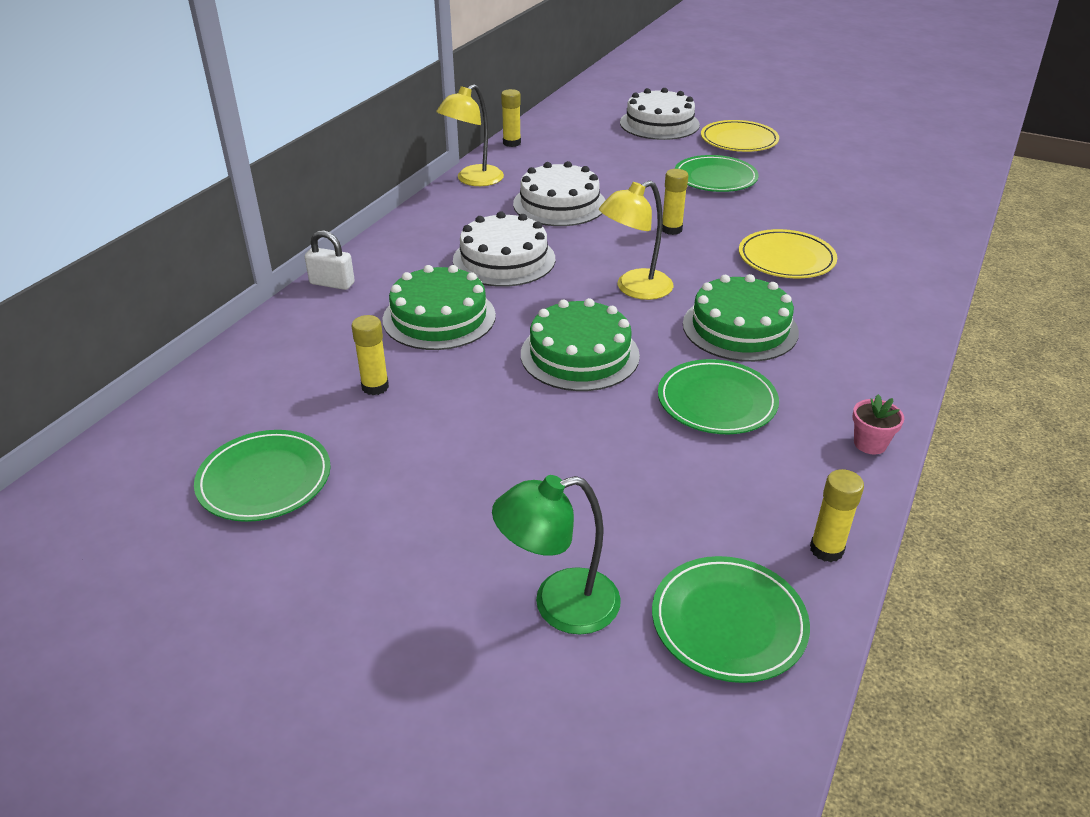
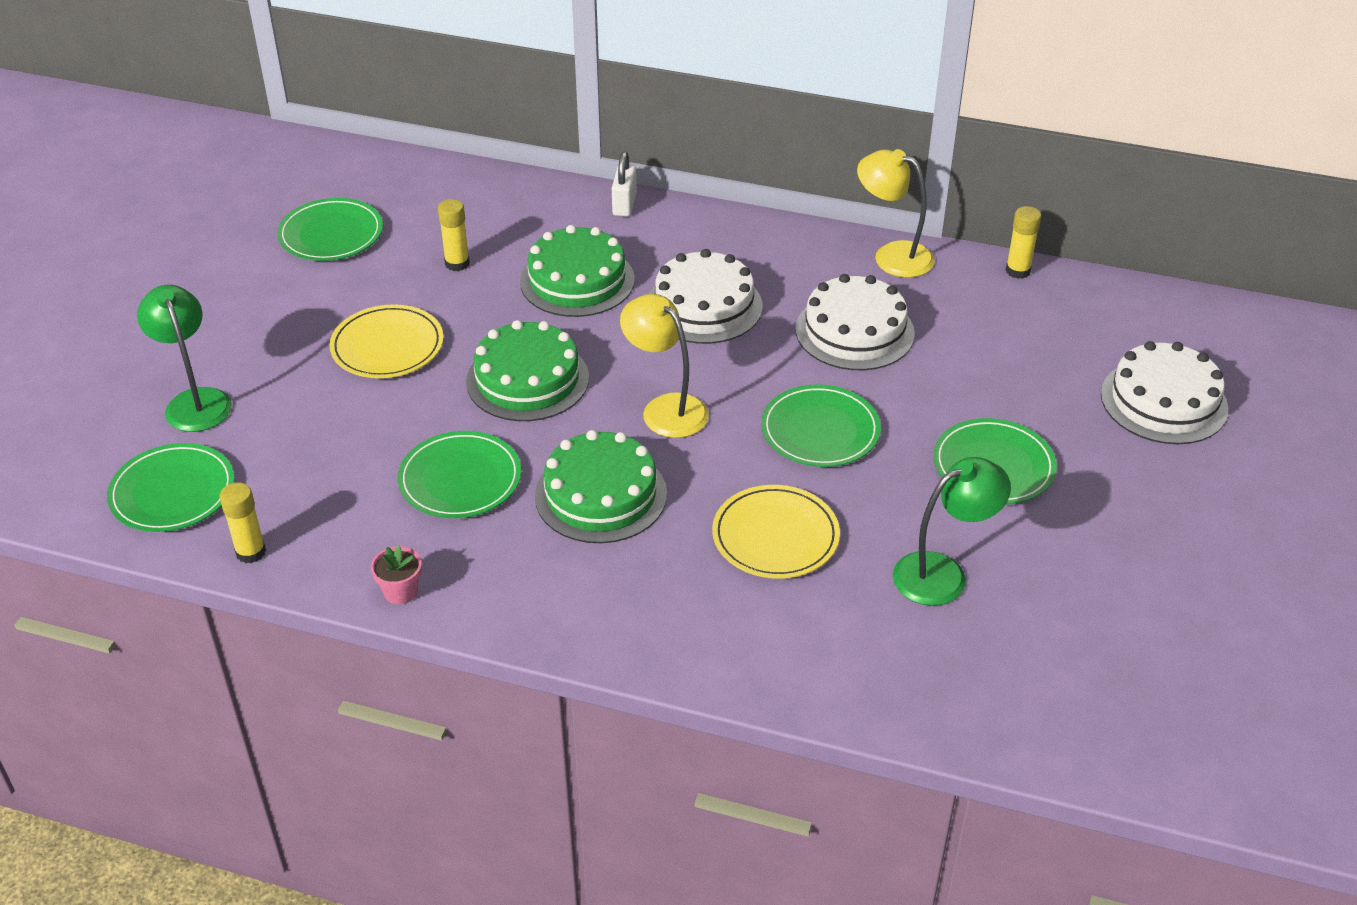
camera: 80 degrees right, 5 degrees up
(671, 229) = (820, 430): yellow glue stick -> green plate
(739, 140) = (1145, 489): yellow plate -> yellow plate (387, 346)
(818, 206) = (943, 573): none -> green lamp

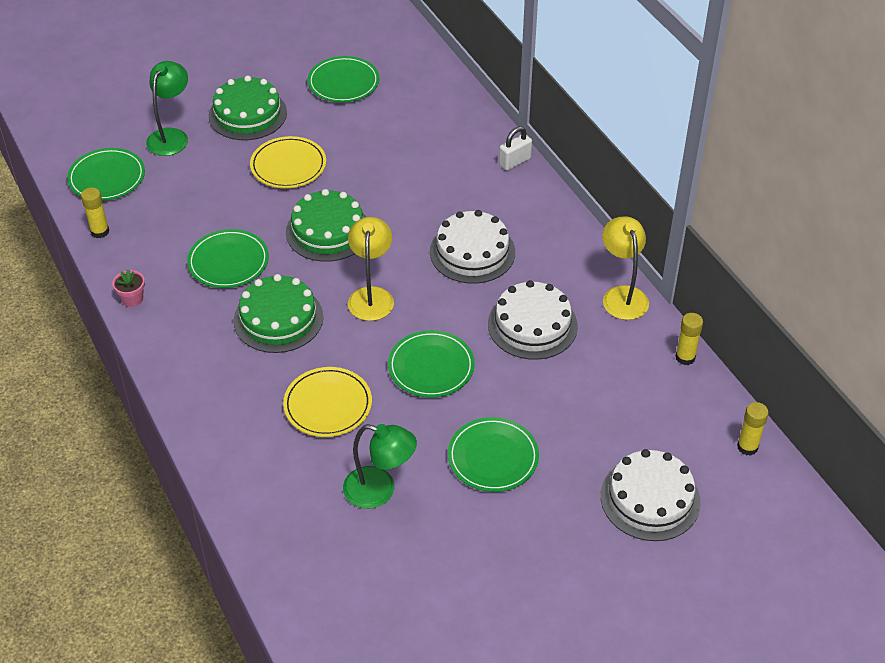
camera: 45 degrees right, 5 degrees up
(457, 263) = (381, 140): yellow glue stick -> yellow glue stick (747, 447)
(577, 280) = (427, 191): green cake -> green cake (247, 114)

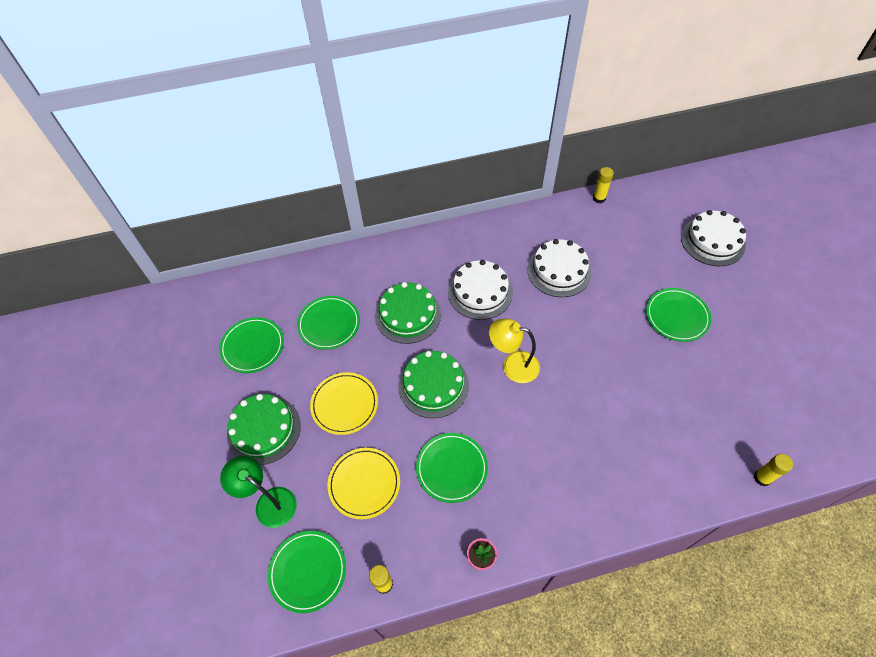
camera: 75 degrees left, 10 degrees up
(278, 318) = (526, 436): green cake -> green cake (408, 315)
(328, 405) = (621, 412): yellow plate -> yellow plate (364, 484)
(380, 491) = (705, 390): green lamp -> none
(431, 367) = (591, 338): green plate -> green plate (329, 324)
(514, 162) = (391, 248): white padlock -> none
(622, 295) = (539, 217): yellow lamp -> none
(747, 447) = (673, 187): yellow glue stick -> yellow glue stick (762, 478)

